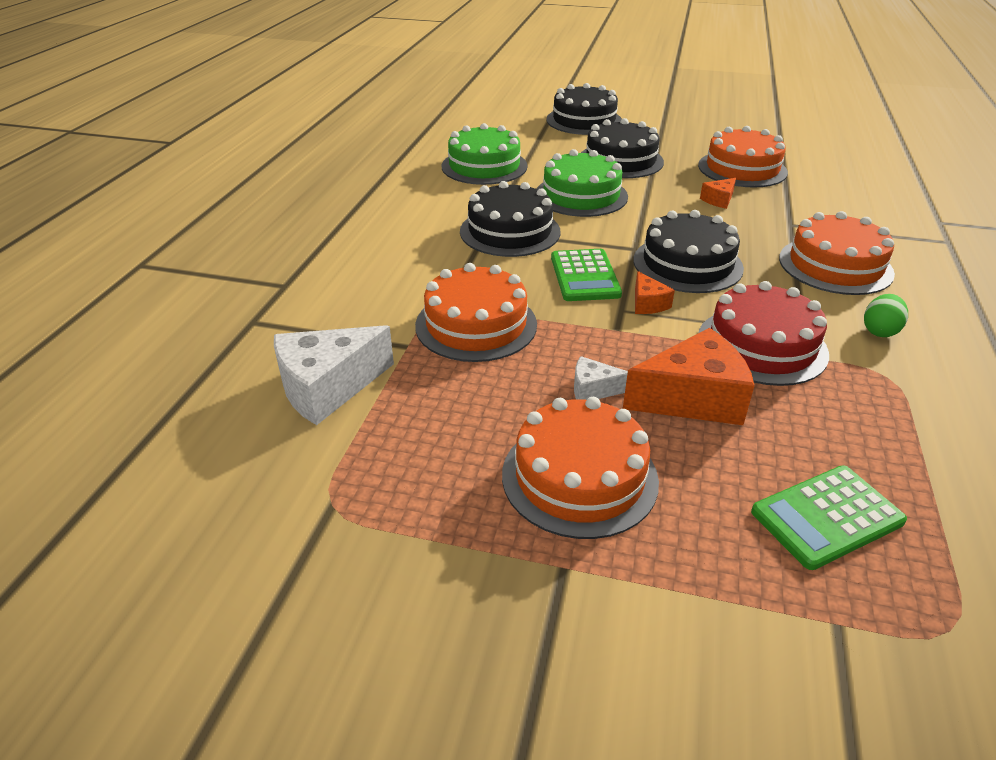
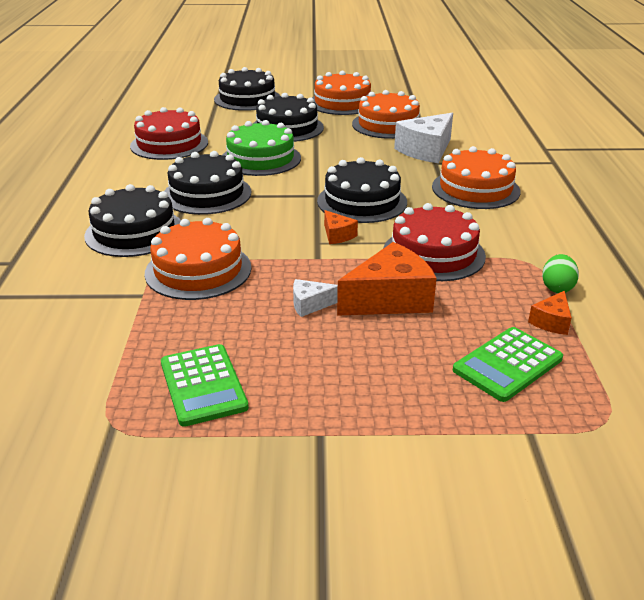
camera: 15 degrees left, 5 degrees down
(327, 387) = (80, 338): white cheese -> white cheese (426, 150)
(419, 267) = (134, 232): none -> black cake
(484, 166) = (169, 144): green cake -> red cake
(579, 477) = (315, 369): orange cake -> orange cake (342, 103)
(584, 276) = (280, 221): green calculator -> green calculator (203, 385)
(719, 200) = (375, 150): orange cheese -> orange cheese (551, 322)
(879, 331) = (518, 231): green egg -> green egg (557, 287)

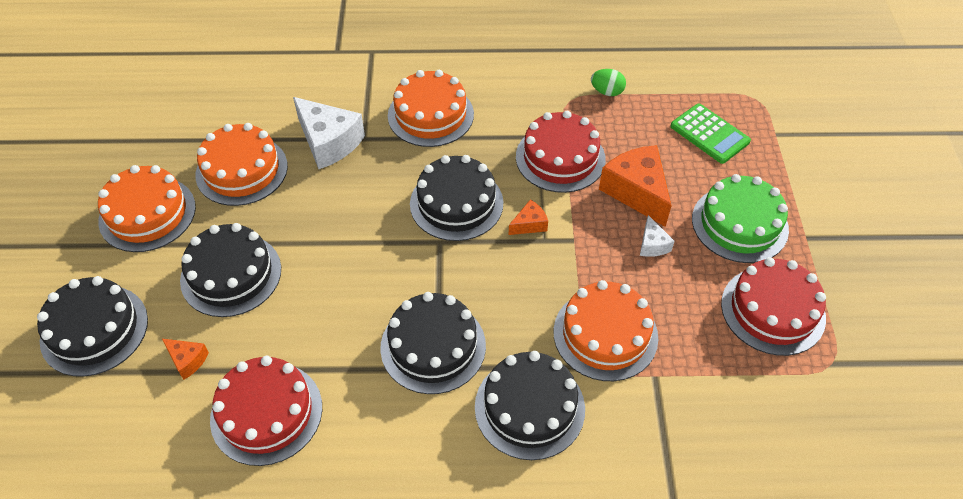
camera: 90 degrees left, 20 degrees up
(203, 385) = (773, 310): green calculator -> red cake
(261, 159) = (333, 298): green cake -> green cake (739, 224)
(551, 322) = (654, 103): orange cheese -> orange cheese (187, 360)

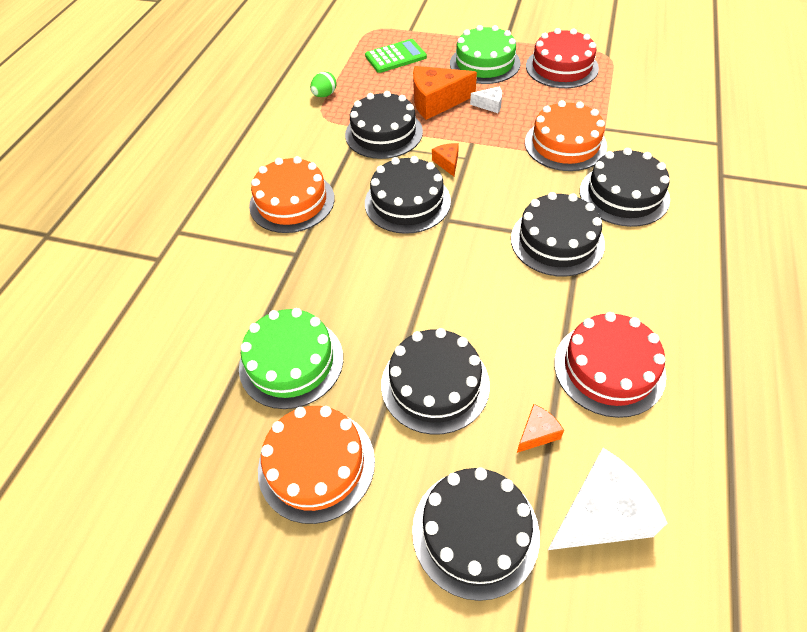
camera: 70 degrees left, 0 degrees up
(242, 170) = (291, 362): orange cake -> green cake
(329, 142) = (288, 281): white cheese -> white cheese (601, 514)
(560, 158) = (384, 133): red cake -> black cake

